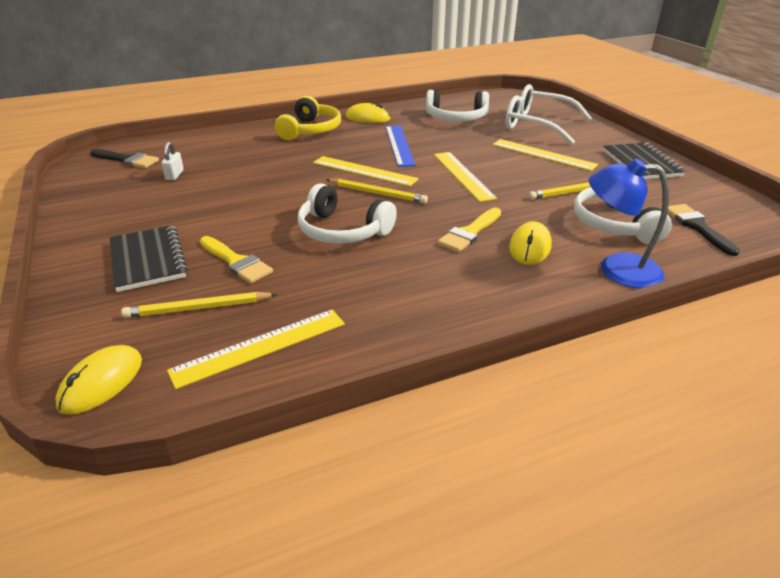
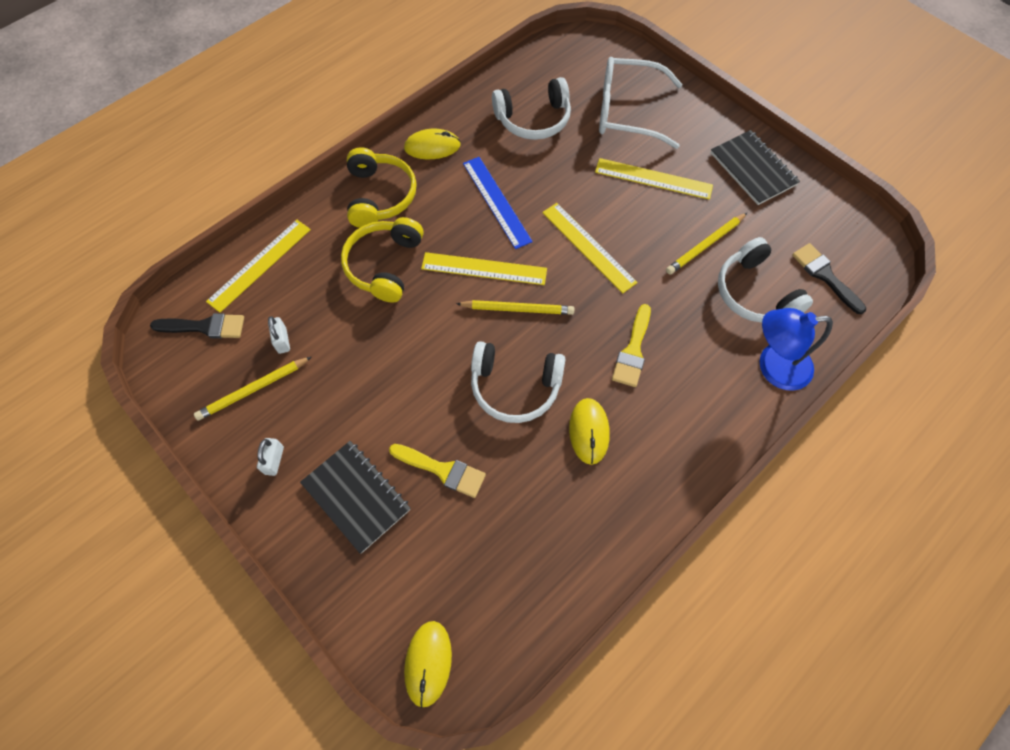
camera: 20 degrees left, 30 degrees up
(104, 227) = (274, 460): none -> white padlock
(198, 308) = (448, 547): yellow pencil -> yellow pencil (253, 389)
(260, 347) = (529, 575): yellow ruler -> yellow ruler (260, 265)
(286, 157) = (384, 265): none -> yellow headphones
(530, 247) = (693, 356): yellow mouse -> yellow mouse (589, 431)

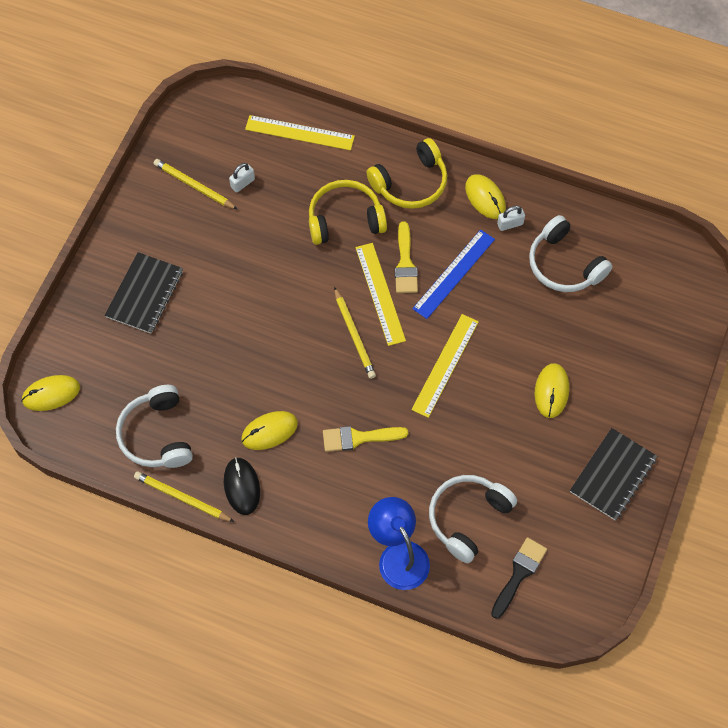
camera: 65 degrees right, 0 degrees up
(205, 327) = (228, 126): black brush -> none
(274, 460) = (147, 228): white padlock -> white padlock (510, 224)
(442, 470) = (190, 341): yellow brush -> yellow brush (405, 263)
(515, 386) = (282, 362): white headphones -> white headphones (157, 435)
(627, 112) = (621, 340): white glasses -> none
(642, 485) = (242, 486): none -> black mouse
(653, 178) = (551, 391): yellow ruler -> yellow mouse
(705, 245) = (498, 460): yellow pencil -> yellow pencil (182, 498)

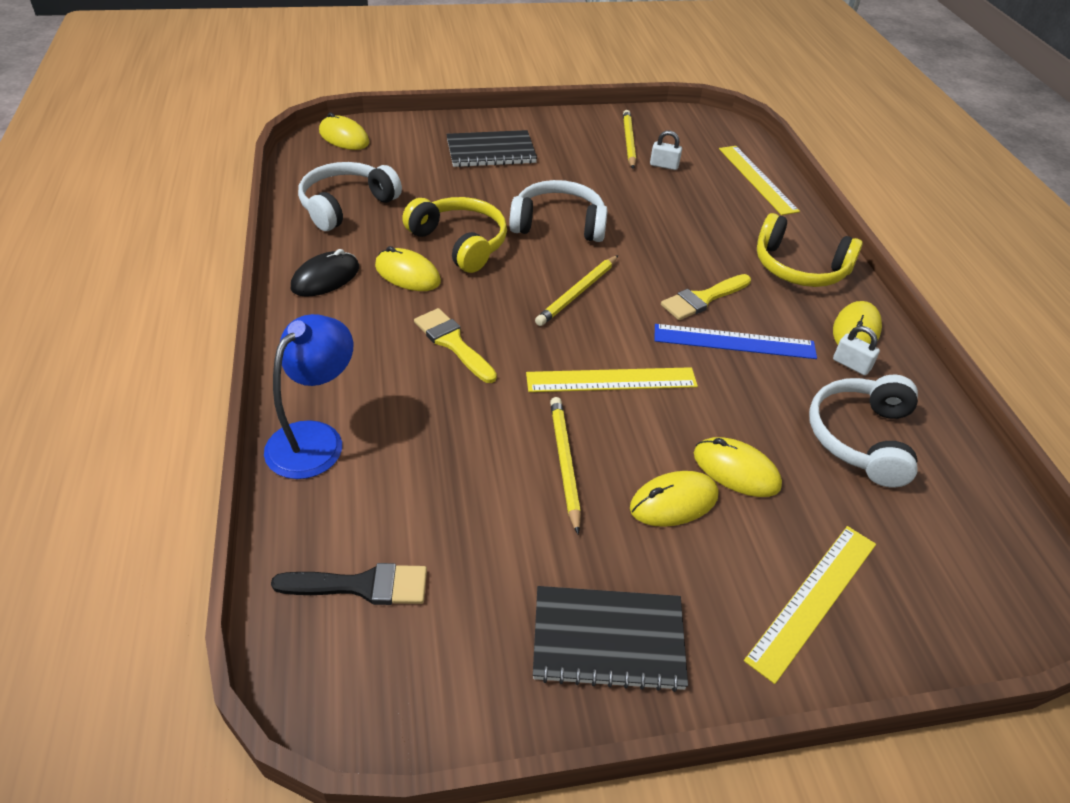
camera: 55 degrees right, 20 degrees down
(182, 498) = (285, 243): yellow pencil -> yellow pencil (564, 463)
(345, 219) = (702, 238): yellow headphones -> yellow headphones (460, 243)
(380, 293) = (647, 293): yellow ruler -> yellow ruler (813, 599)
(468, 518) = (414, 488): white headphones -> white headphones (558, 224)
(549, 345) = (736, 470): none -> yellow mouse

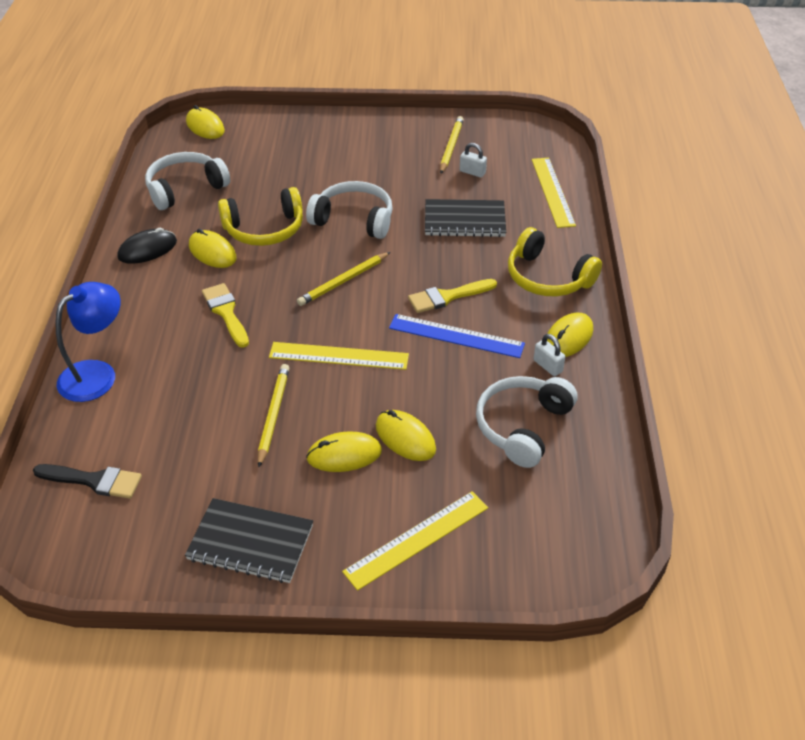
camera: 15 degrees right, 0 degrees up
(460, 243) = (264, 229): yellow headphones -> yellow headphones turned 105 degrees clockwise
(491, 152) = (324, 148): black notebook -> black notebook (464, 221)

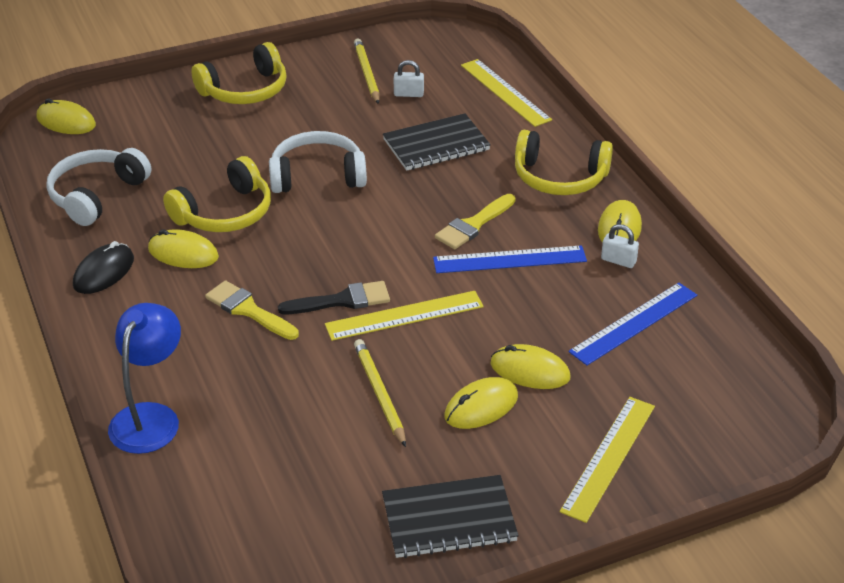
camera: 25 degrees left, 5 degrees down
(94, 481) = (235, 522): black brush -> black brush (342, 300)
(343, 281) = (353, 241): yellow pencil -> none
(349, 136) = (245, 90): none -> yellow headphones
(522, 426) = (634, 323): white headphones -> blue ruler

